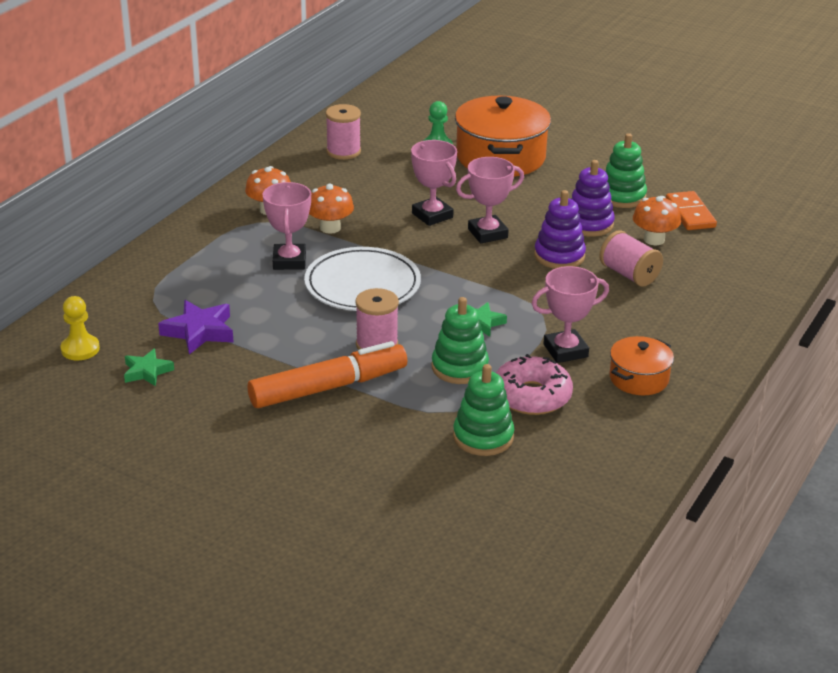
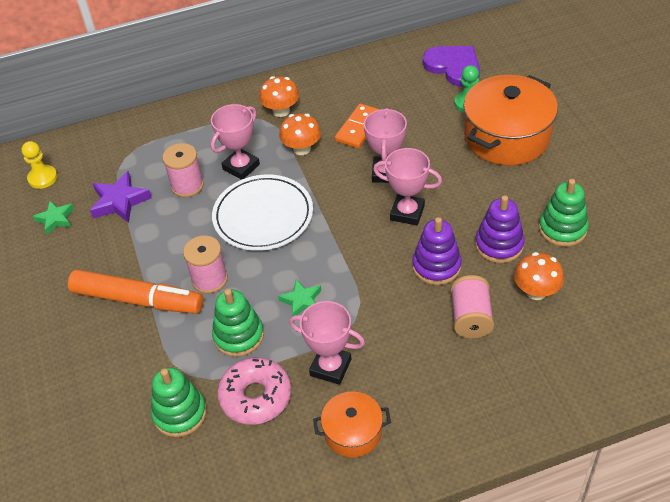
camera: 45 degrees right, 15 degrees up
(343, 152) = (392, 77): pink spool -> pink spool (187, 185)
(389, 127) = (453, 67): none -> purple heart
(690, 214) = (602, 279): orange domino -> orange domino (359, 128)

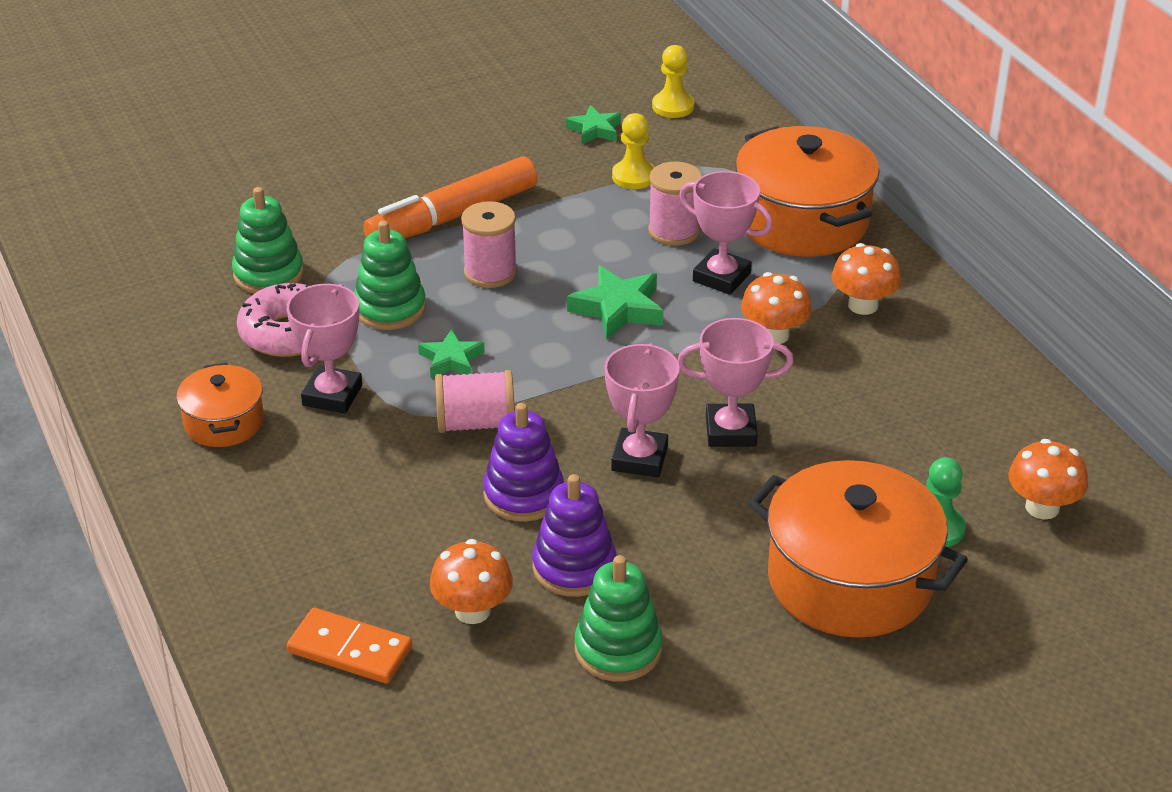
camera: 80 degrees right, 10 degrees down
(120, 201) = (634, 176): purple star -> yellow pawn
(137, 300) = (453, 217): orange marker -> orange marker turned 45 degrees clockwise
(192, 128) = (802, 220): none -> orange pot
(263, 216) = (618, 309): white plate -> green star
(359, 128) = (838, 394): orange domino -> orange domino (350, 650)
(453, 67) = (1042, 507): purple heart -> orange mushroom
(470, 318) = (418, 534): pink spool -> pink spool (476, 423)

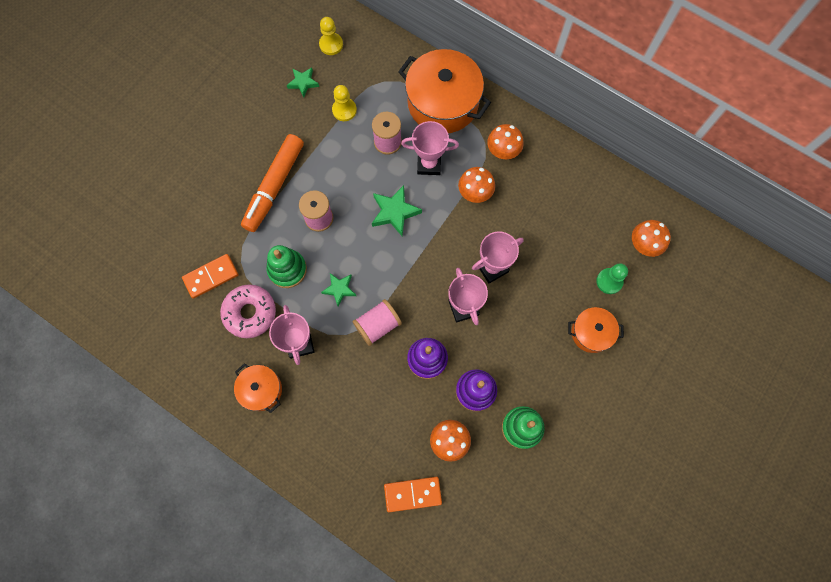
camera: 30 degrees left, 35 degrees up
(268, 274) = (211, 277): green stacking toy -> orange domino
(850, 580) = (591, 333): orange pot -> orange pot, size x0.53

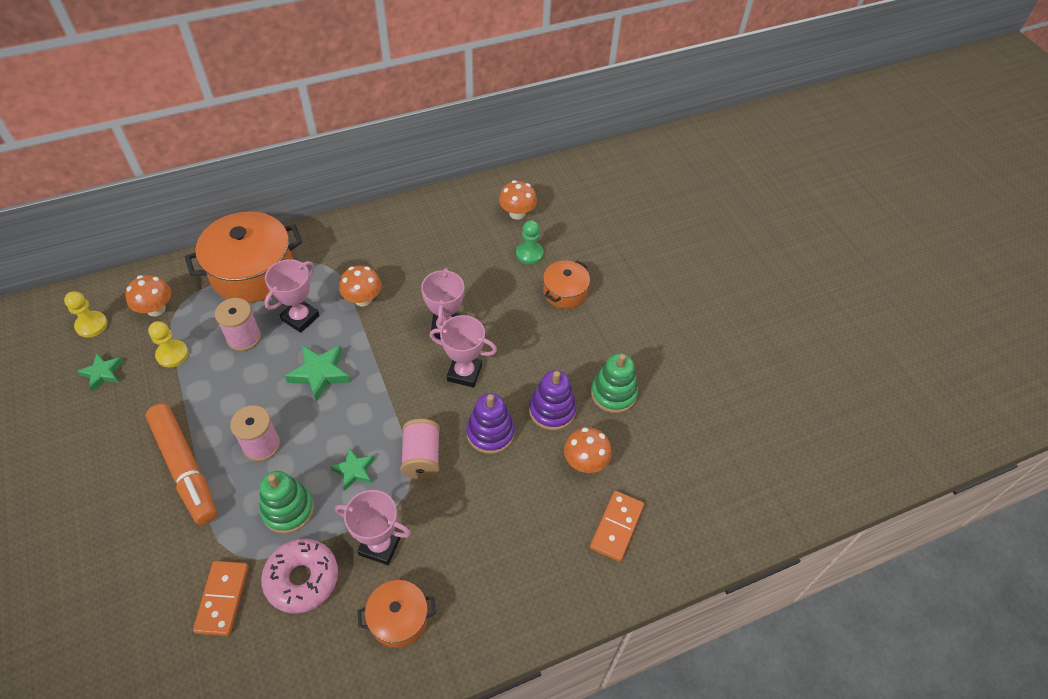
camera: 60 degrees left, 20 degrees down
(503, 151) = (344, 256): orange mushroom -> orange mushroom (156, 309)

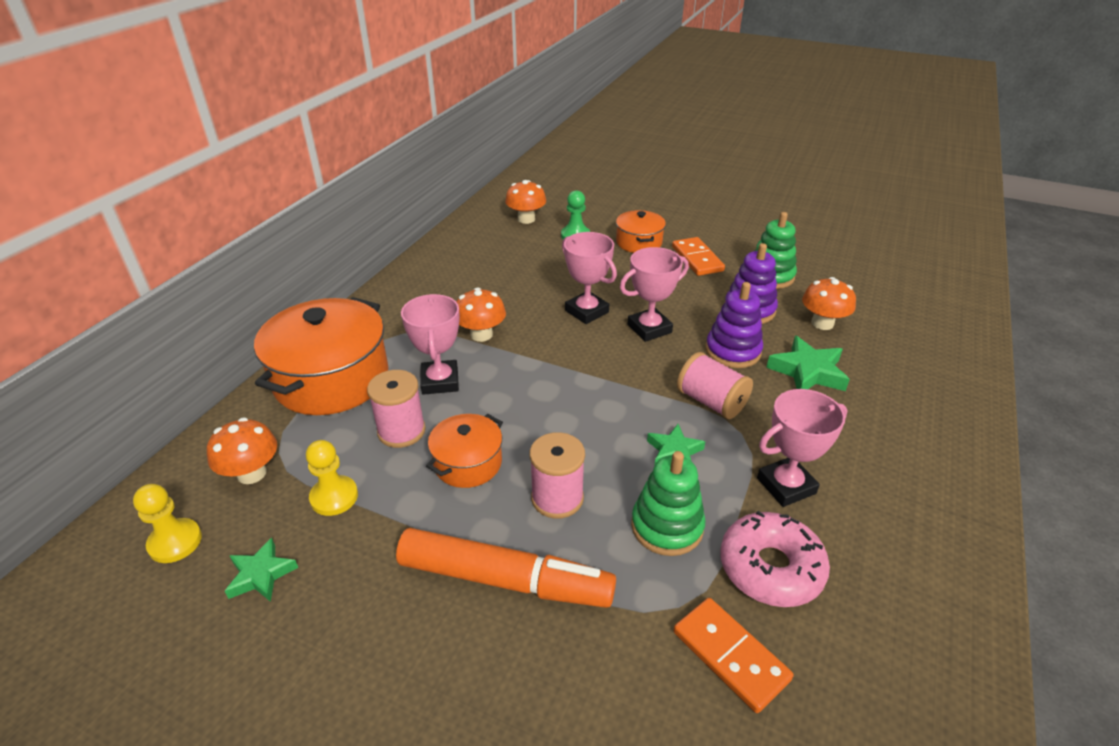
camera: 40 degrees left, 15 degrees down
(320, 374) = (526, 407): green star -> green star (808, 372)
(399, 619) = (890, 523): orange pot -> orange pot (468, 463)
(616, 527) = (906, 344): orange domino -> orange domino (697, 259)

